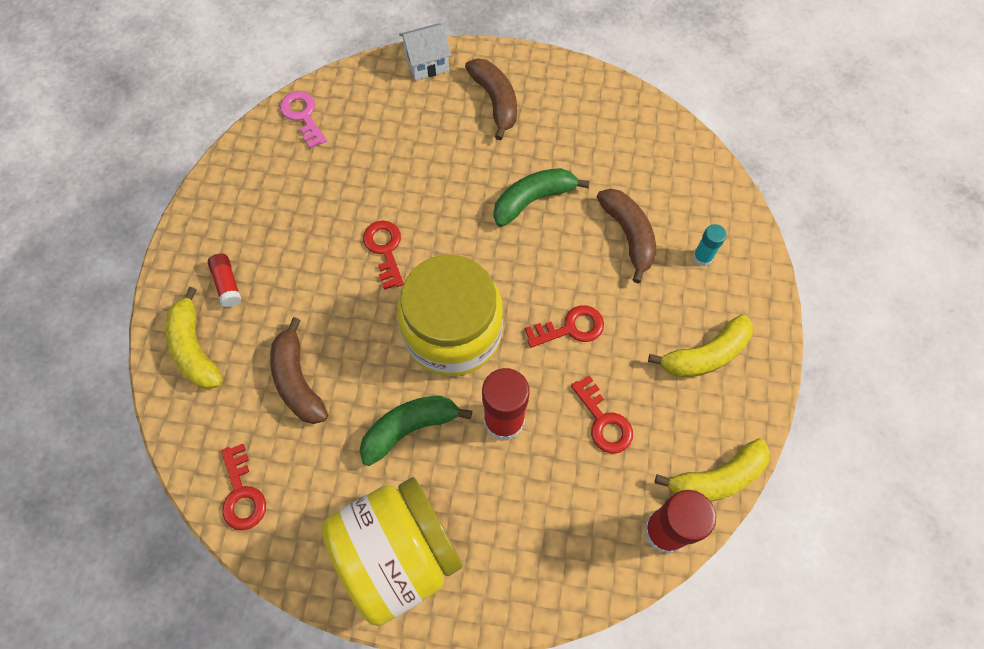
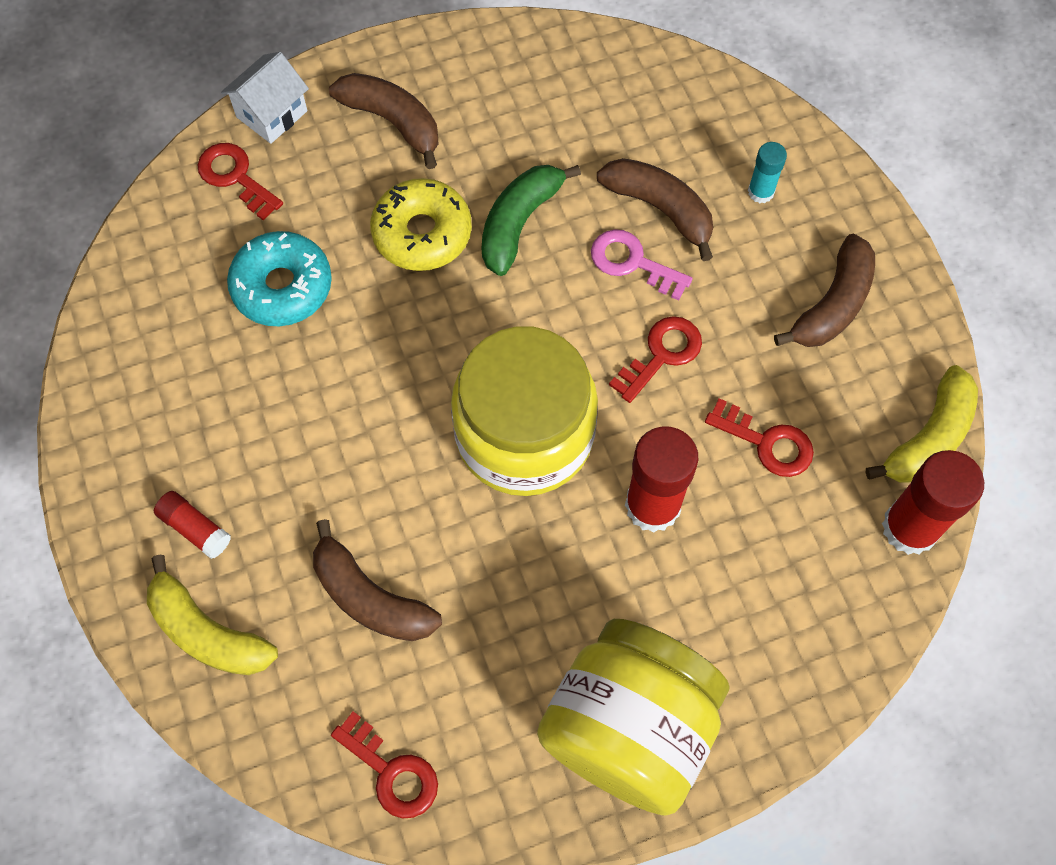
camera: 30 degrees left, 0 degrees up
(303, 116) = (149, 261): pink key -> pink key (632, 262)
(367, 168) = (282, 287): none -> turquoise donut
(385, 249) = (373, 378): red key -> red key (235, 177)
(410, 428) = (547, 577): green banana -> none
(470, 177) = (422, 233): none -> yellow donut
(705, 355) = (832, 305): yellow banana -> brown banana

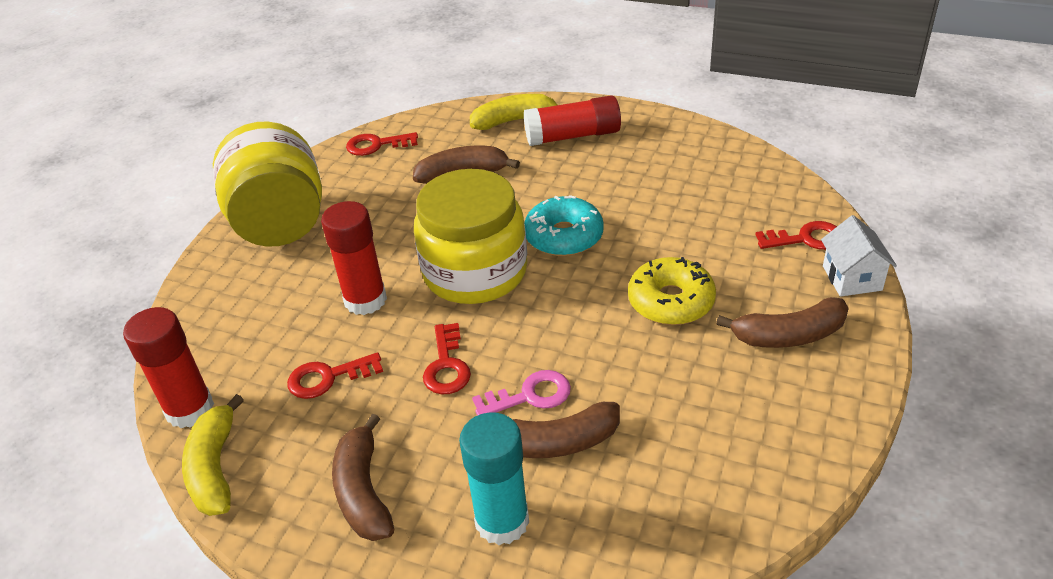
camera: 135 degrees right, 25 degrees down
(195, 528) = (573, 136): red glue stick -> red glue stick, size x1.90
(282, 287) = (693, 223): turquoise donut -> turquoise donut (564, 236)
(519, 223) = (628, 354): green banana -> none
(761, 192) = (502, 521): turquoise glue stick -> turquoise glue stick, size x1.90

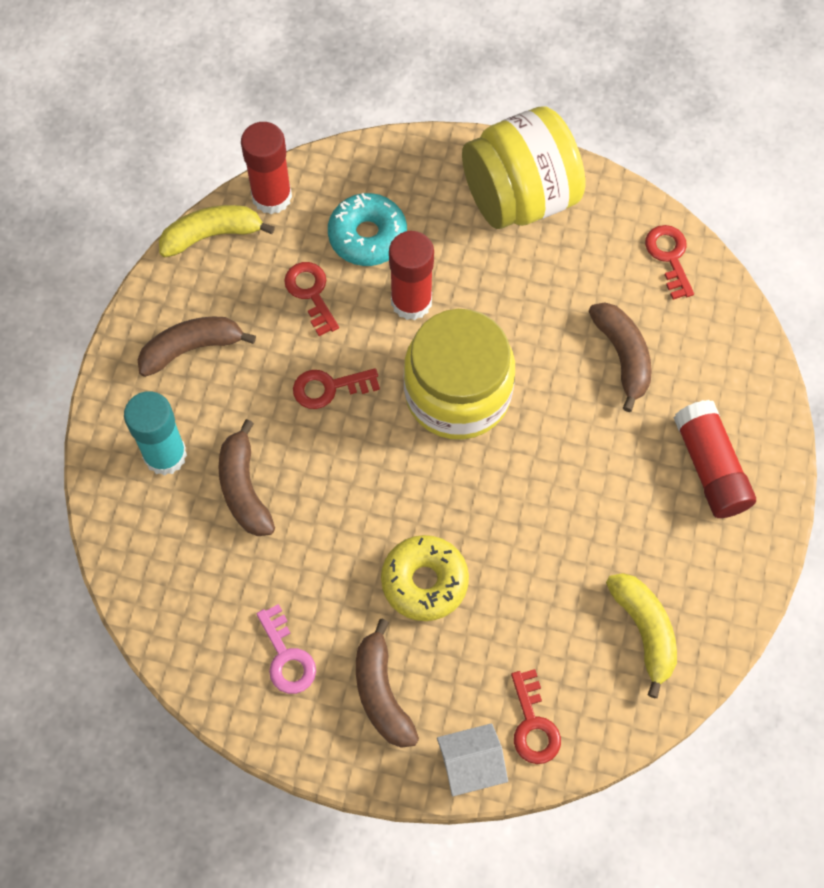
camera: 80 degrees right, 25 degrees up
(514, 120) = (736, 398): yellow banana -> yellow banana (644, 631)
(530, 395) = (296, 462): pink key -> pink key (287, 657)
(564, 236) = (519, 473): turquoise donut -> turquoise donut (367, 236)

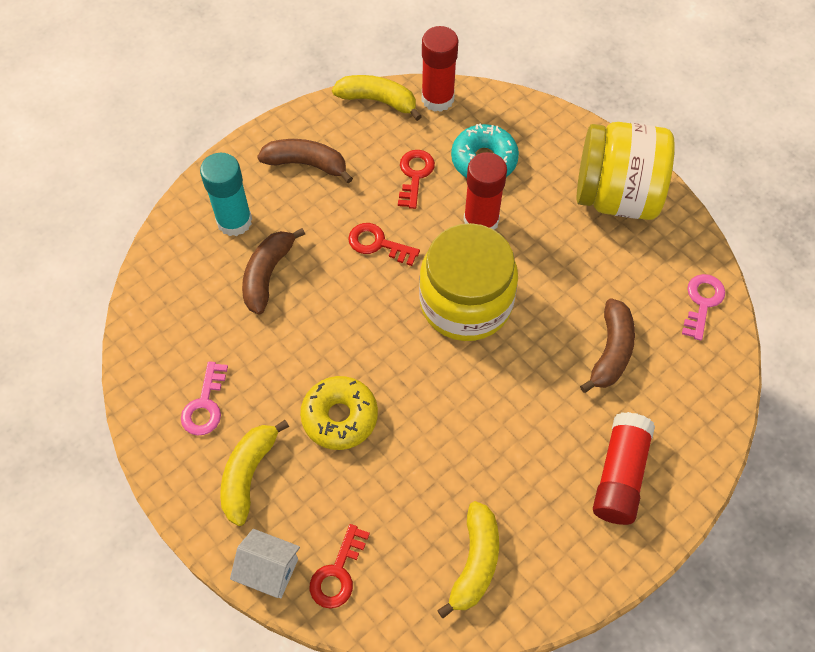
camera: 35 degrees right, 5 degrees down
(381, 693) = (248, 474): brown banana -> yellow banana
(669, 257) = (702, 302): red key -> pink key

